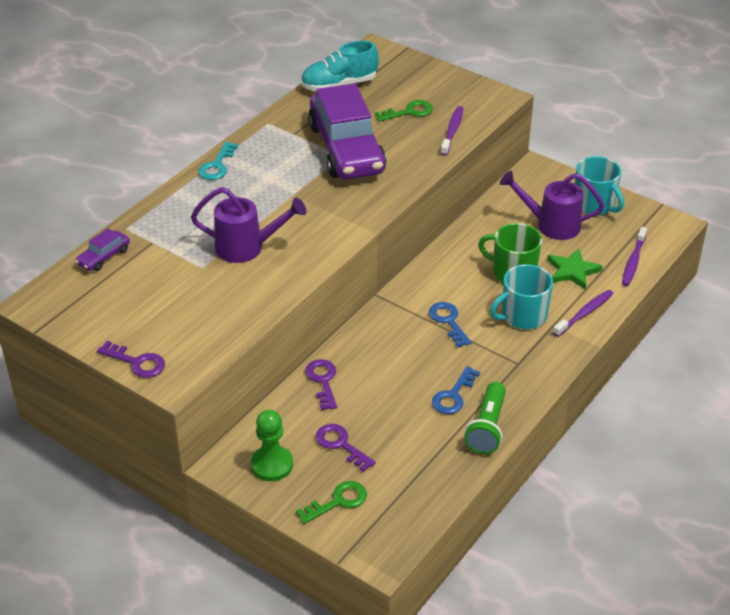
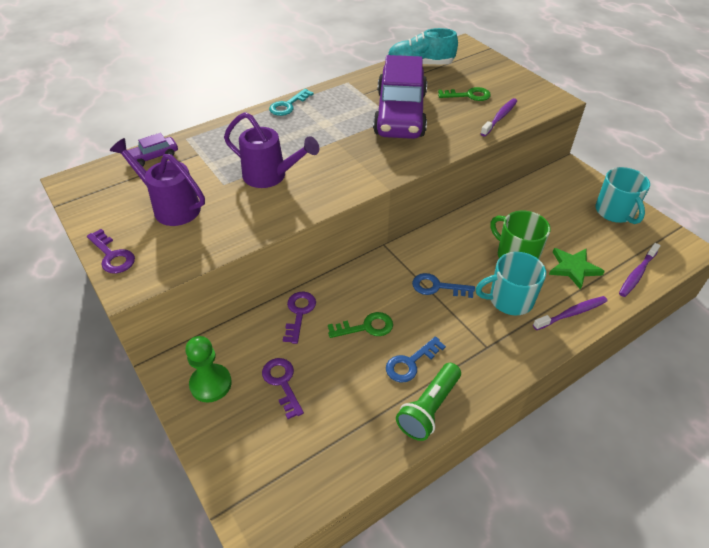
camera: 20 degrees right, 5 degrees up
(338, 501) = (248, 445): green key -> green key (366, 327)
(448, 321) = (437, 287): blue key -> blue key turned 75 degrees counterclockwise
(551, 225) = (568, 221): purple watering can -> purple watering can (171, 207)

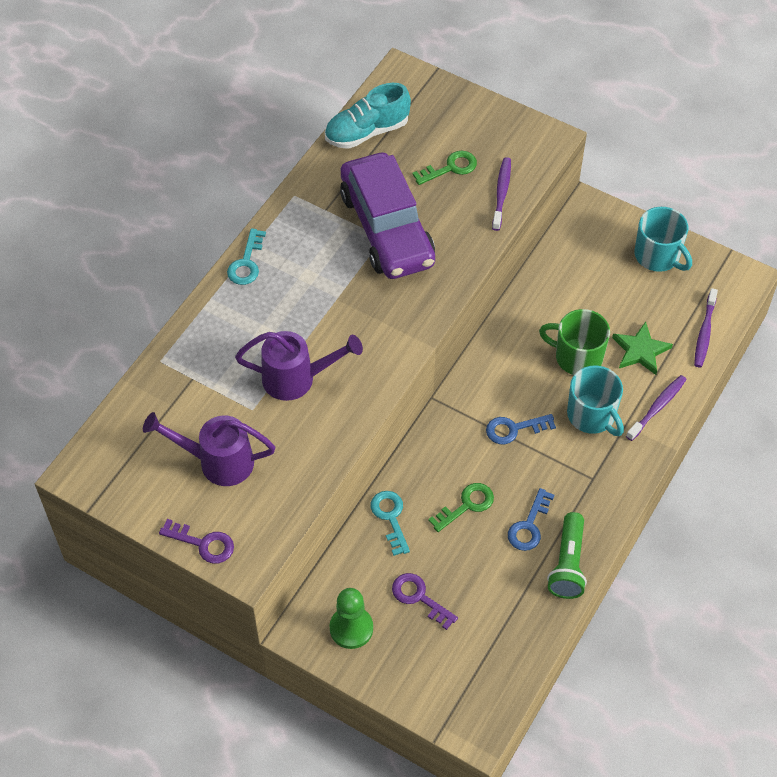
camera: 25 degrees left, 10 degrees up
(153, 157) = (143, 403): purple car -> none
(299, 313) = (390, 518): purple key -> turquoise key
(509, 300) = (592, 415): turquoise mug -> turquoise mug turned 90 degrees counterclockwise

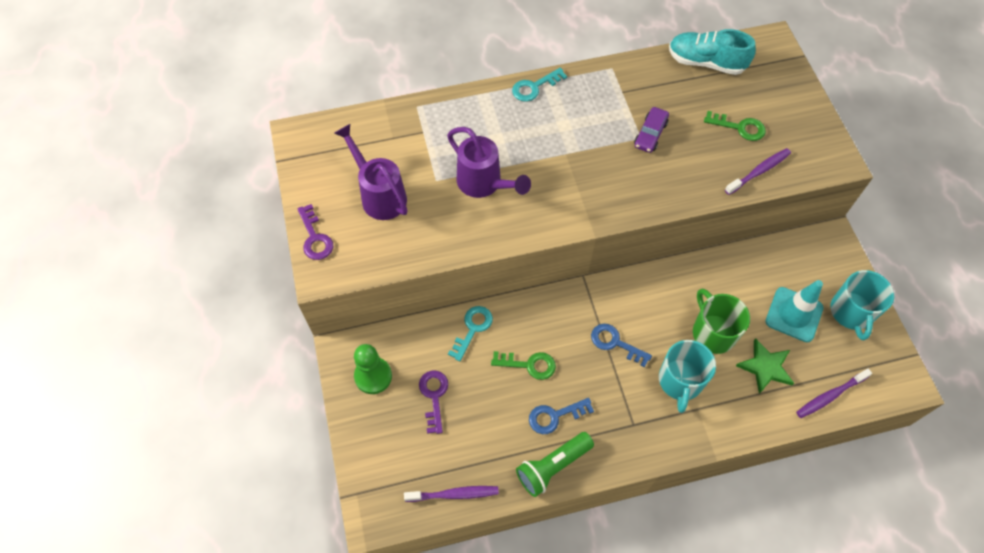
camera: 45 degrees right, 5 degrees up
(387, 228) = (650, 134): purple car -> purple car, size x0.40
(620, 292) = (794, 314): none -> turquoise traffic cone
(657, 407) = (735, 417): purple toothbrush -> purple toothbrush (454, 494)

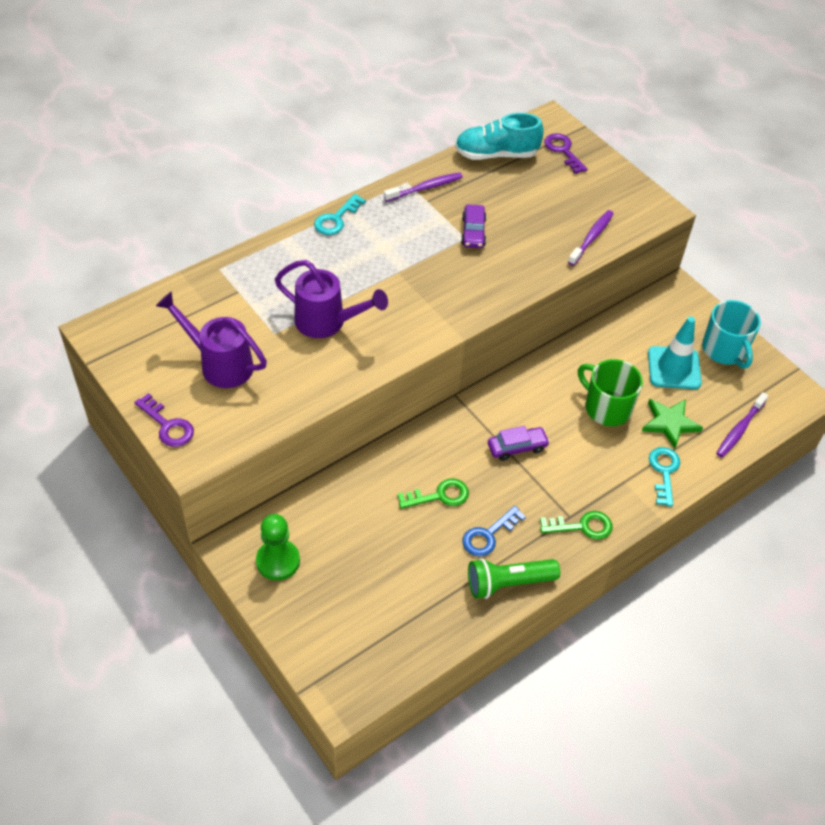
camera: 25 degrees left, 10 degrees down
(434, 396) = (354, 559): purple key -> purple key (563, 151)
(454, 494) = (419, 645): purple toothbrush -> purple toothbrush (425, 188)
(472, 329) = (364, 480): turquoise key -> turquoise key (664, 472)
(552, 466) = (508, 583): green flashlight -> green flashlight turned 45 degrees clockwise
(615, 343) = (517, 447): blue key -> purple car
(680, 381) = (596, 462): turquoise mug -> none
(739, 127) = (555, 204): green key -> green key (582, 526)

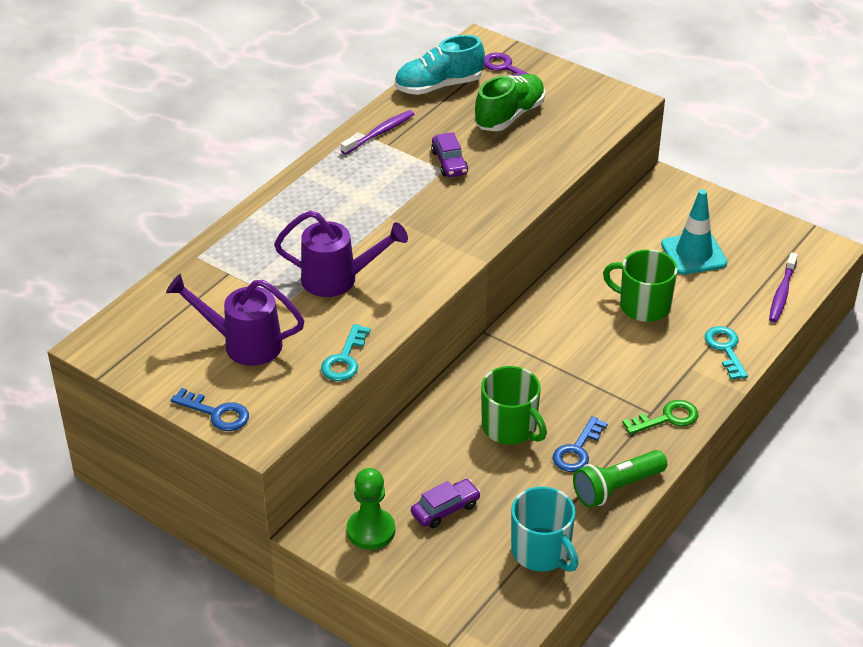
camera: 15 degrees left, 10 degrees down
(167, 425) = (216, 413): purple key -> blue key
(336, 219) = (300, 182): turquoise key -> turquoise key (345, 359)
(439, 496) = (510, 428): green key -> green mug
(517, 447) = (569, 364): purple car -> purple car (445, 509)
(546, 199) = (509, 116): none -> green shoe
(591, 237) = (571, 141): purple toothbrush -> none
(669, 423) = (711, 304): green star -> none
(724, 350) = (736, 226): turquoise mug -> turquoise mug (542, 552)

